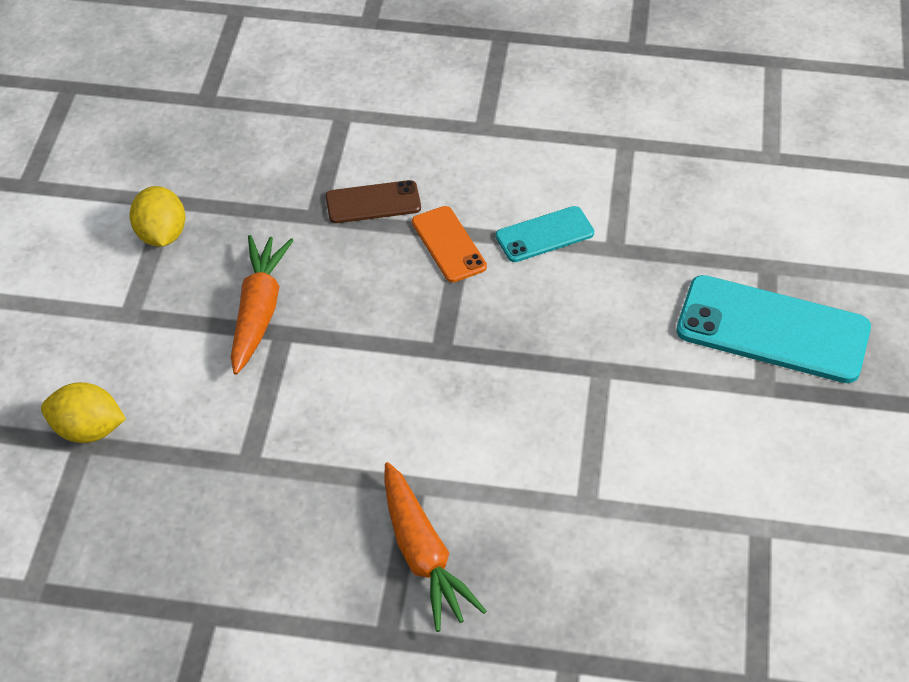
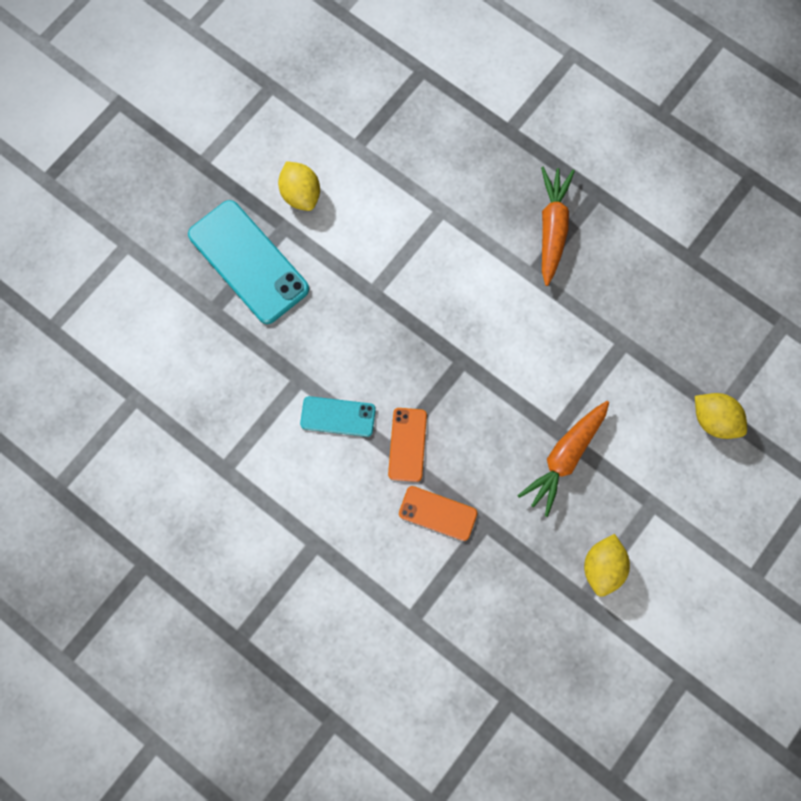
camera: 150 degrees left, 25 degrees up
(373, 202) = (438, 513): brown phone -> orange phone
(778, 432) = (301, 194): none -> yellow lemon

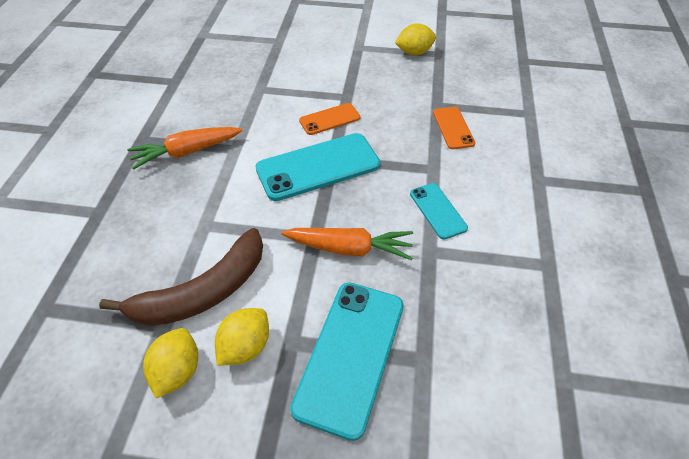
camera: 120 degrees left, 25 degrees down
(369, 183) = (203, 292): none -> brown banana
(407, 444) = (421, 162): orange phone -> orange phone (329, 119)
(459, 340) = (318, 167): none -> turquoise phone
(564, 457) = (362, 87): orange carrot -> orange carrot (349, 248)
(714, 420) = (286, 41): yellow lemon -> yellow lemon (177, 371)

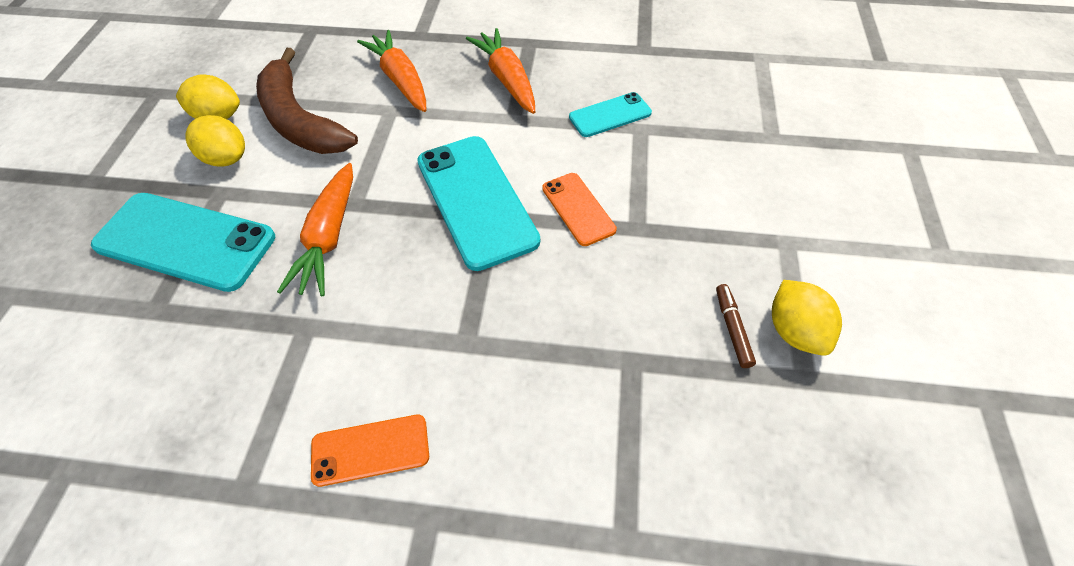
camera: 90 degrees right, 5 degrees up
(165, 220) = (400, 80): none -> orange carrot
(414, 71) = (732, 328): none -> brown marker
(437, 211) = (376, 342): turquoise phone -> turquoise phone (610, 115)
(453, 128) = (567, 381): orange phone -> orange phone (370, 450)

